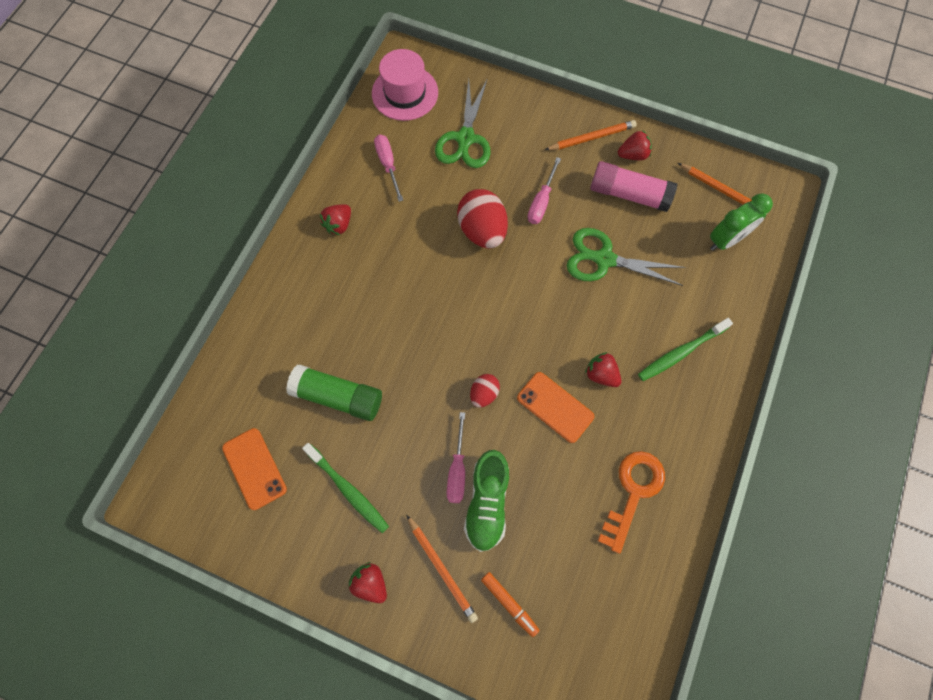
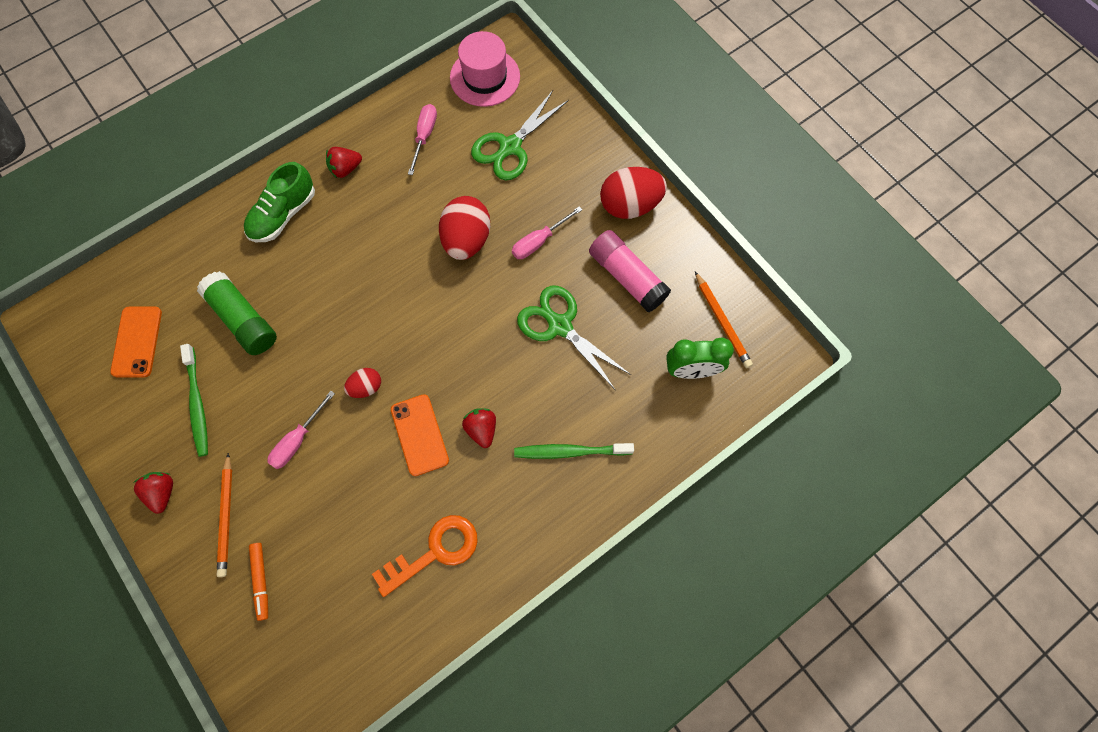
camera: 30 degrees right, 0 degrees up
(487, 503) = (302, 484): green shoe -> green shoe (283, 214)
(592, 137) = (630, 205): orange pencil -> red egg
(633, 155) = (658, 242): red strawberry -> none

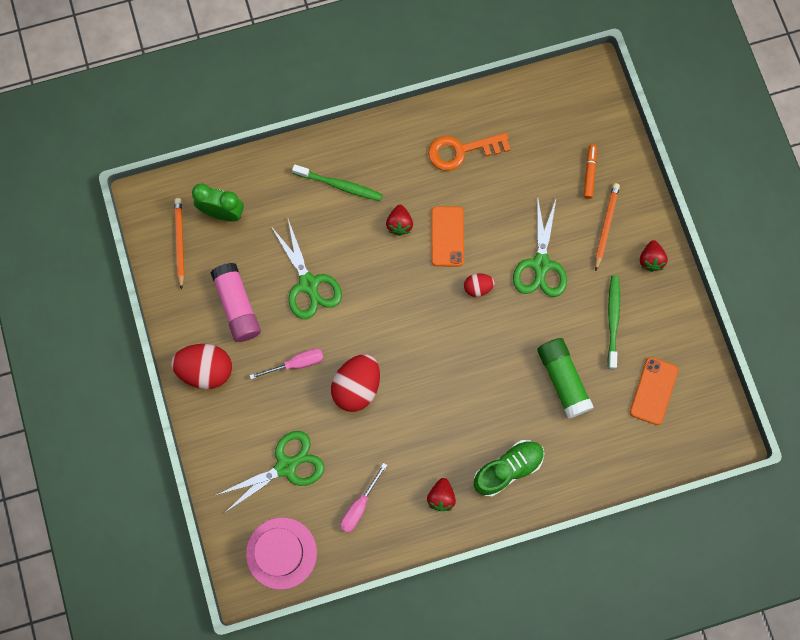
camera: 160 degrees left, 5 degrees up
(298, 440) = (540, 264): pink screwdriver -> green scissors
(345, 169) = (441, 497): red strawberry -> red strawberry turned 105 degrees clockwise

